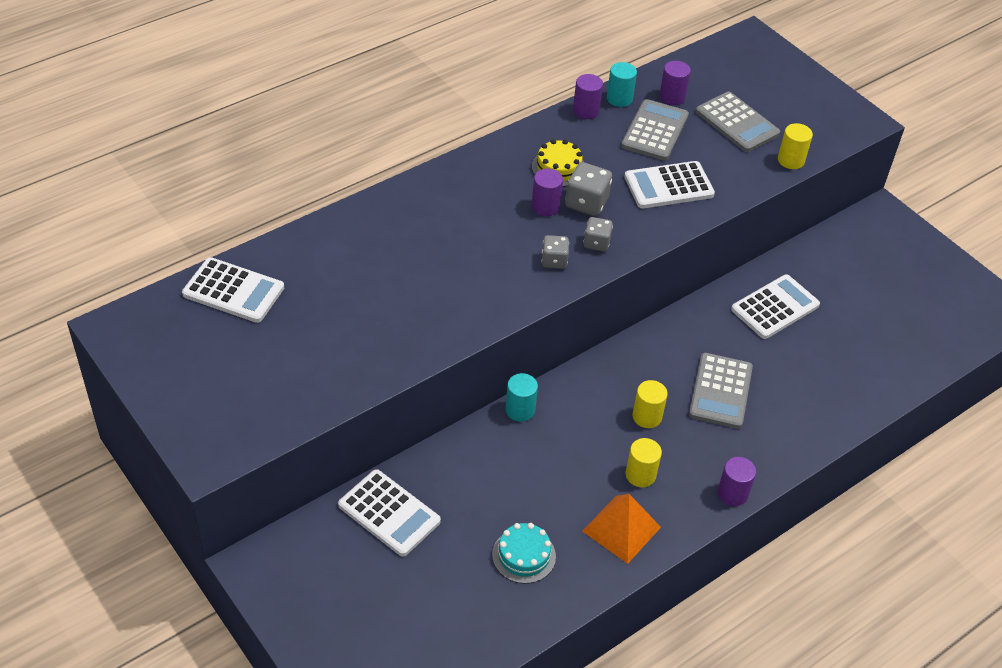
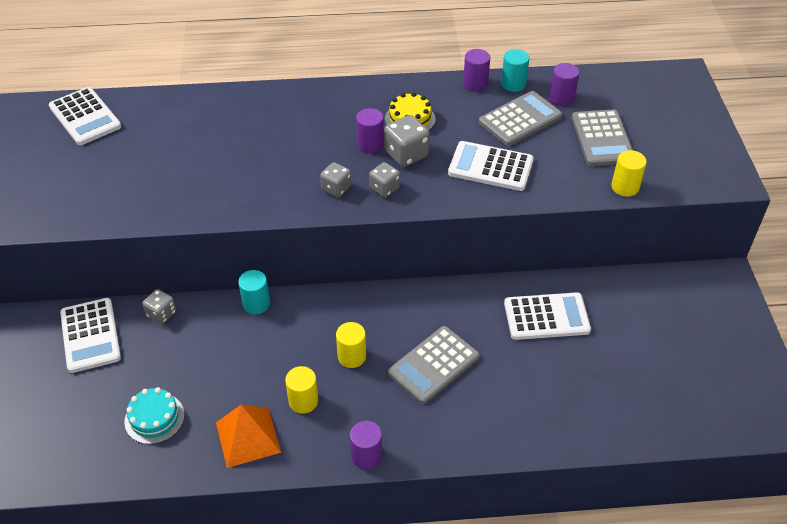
camera: 35 degrees right, 0 degrees up
(439, 461) = (161, 314): none -> grey dice

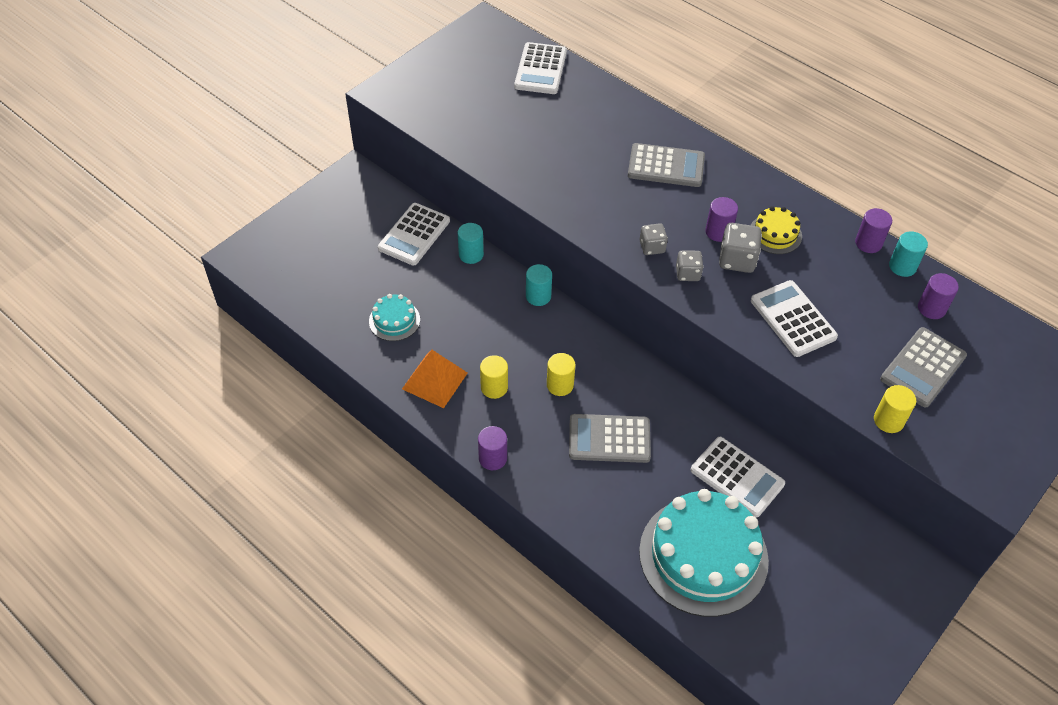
camera: 45 degrees right, 5 degrees up
(161, 314) = (471, 254): grey dice -> turquoise cylinder
(520, 119) = (869, 300): grey calculator -> grey calculator (666, 166)
(590, 389) = (703, 555): none -> turquoise cake

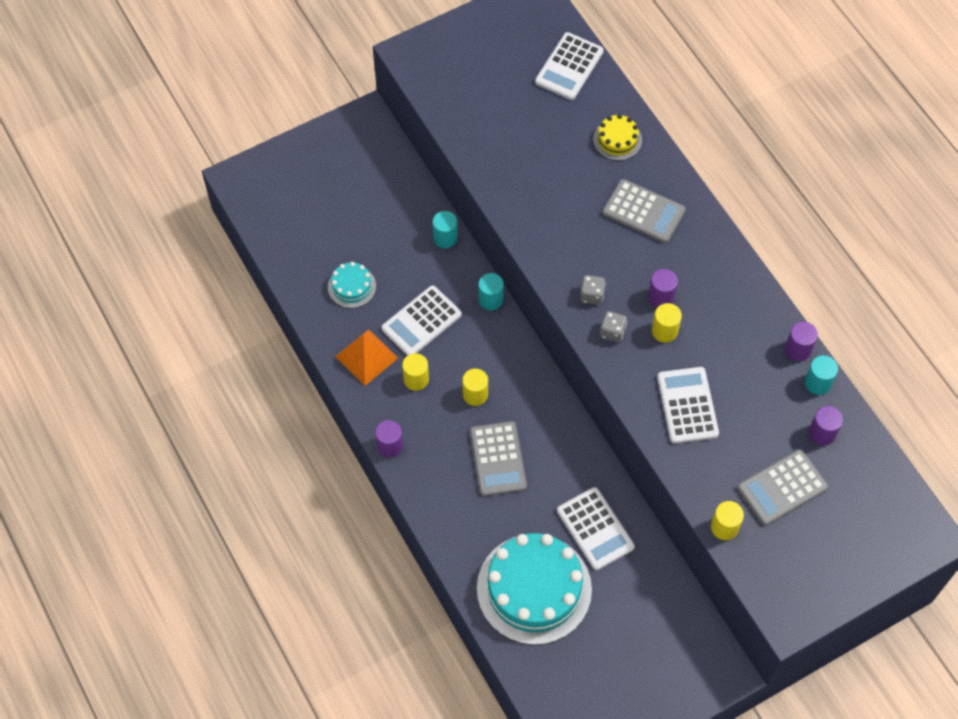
camera: 20 degrees right, 10 degrees up
(414, 235) = (400, 201): white calculator -> white calculator (421, 321)
(609, 439) = (498, 459): grey calculator -> grey calculator turned 120 degrees counterclockwise
(737, 260) = (664, 331): grey dice -> yellow cylinder
(775, 234) = (713, 314): yellow cake -> yellow cake (617, 140)

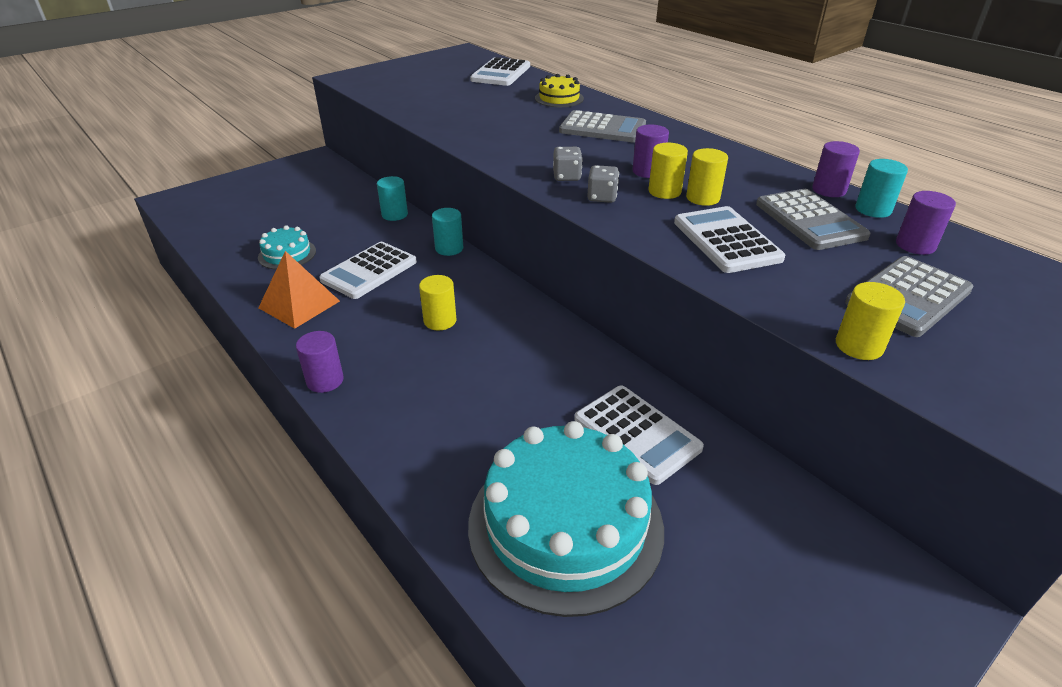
camera: 10 degrees left, 25 degrees down
(416, 379) = (362, 316): yellow cylinder -> yellow cylinder (702, 198)
(498, 459) = (479, 376): grey calculator -> grey calculator (810, 220)

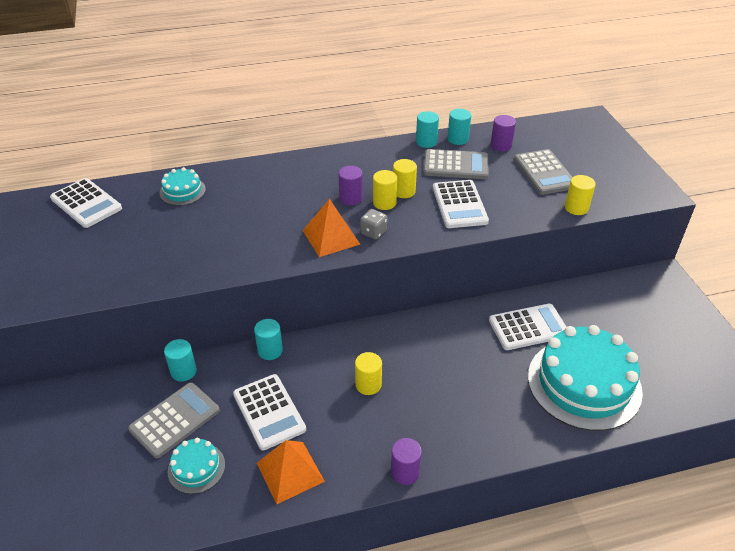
camera: 65 degrees left, 5 degrees up
(559, 98) = (182, 191): yellow cake -> turquoise cake
(567, 176) = (331, 237): grey dice -> orange pyramid
(602, 128) = (263, 191): grey calculator -> grey calculator (175, 420)
(726, 240) = (459, 205): white calculator -> white calculator turned 105 degrees counterclockwise
(828, 190) = (426, 142): purple cylinder -> turquoise cylinder

